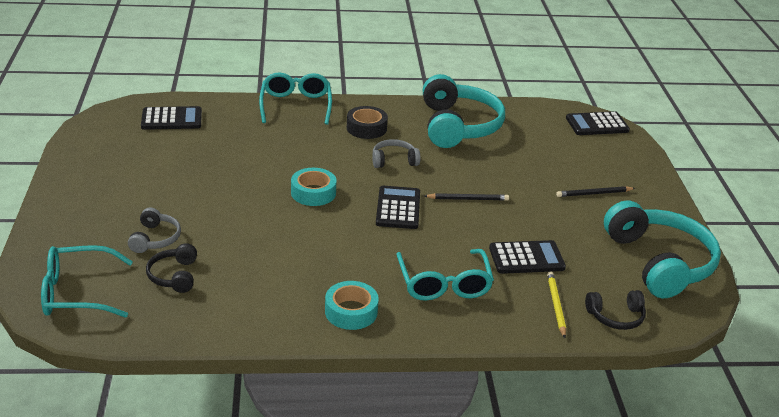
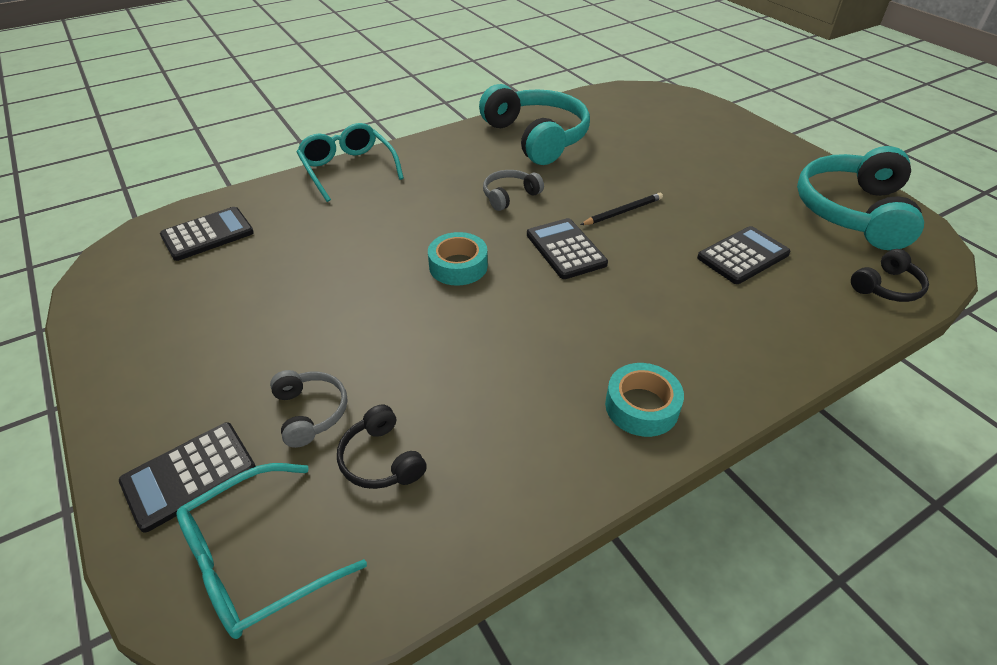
camera: 25 degrees left, 10 degrees up
(366, 128) = (448, 170): black tape -> none
(444, 284) = (700, 322): turquoise glasses -> none
(555, 305) = (825, 299): yellow pencil -> none
(594, 194) = (726, 163): black pencil -> none
(597, 124) = (656, 96): black calculator -> black calculator (189, 475)
(659, 262) = (853, 212): turquoise headphones -> turquoise headphones turned 120 degrees counterclockwise

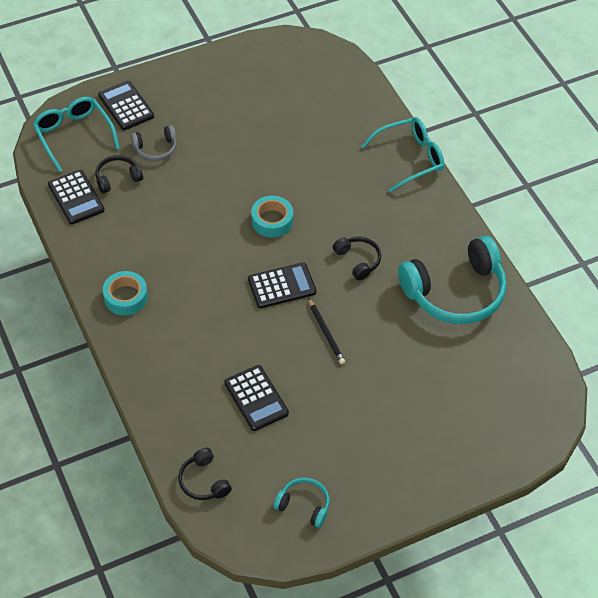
camera: 95 degrees right, 10 degrees up
(207, 234) = (329, 86): black calculator -> black calculator (76, 197)
(510, 196) = (358, 260): grey headphones -> black headphones
(853, 212) = (304, 505): turquoise headphones -> turquoise headphones, size x0.47

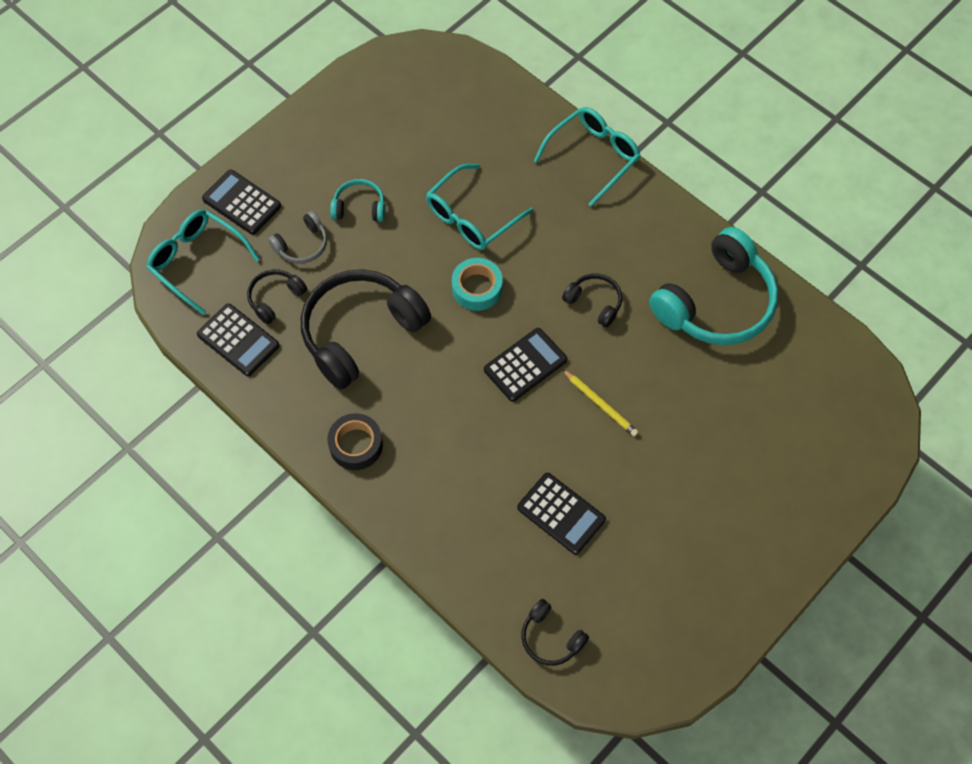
camera: 20 degrees left, 10 degrees up
(125, 297) = (356, 445): turquoise tape -> black tape
(168, 222) = (360, 332): none -> black headphones
(293, 170) = (471, 217): none -> turquoise glasses
(304, 505) = (673, 622): turquoise headphones -> turquoise headphones (359, 207)
(326, 333) = (600, 404): black pencil -> yellow pencil

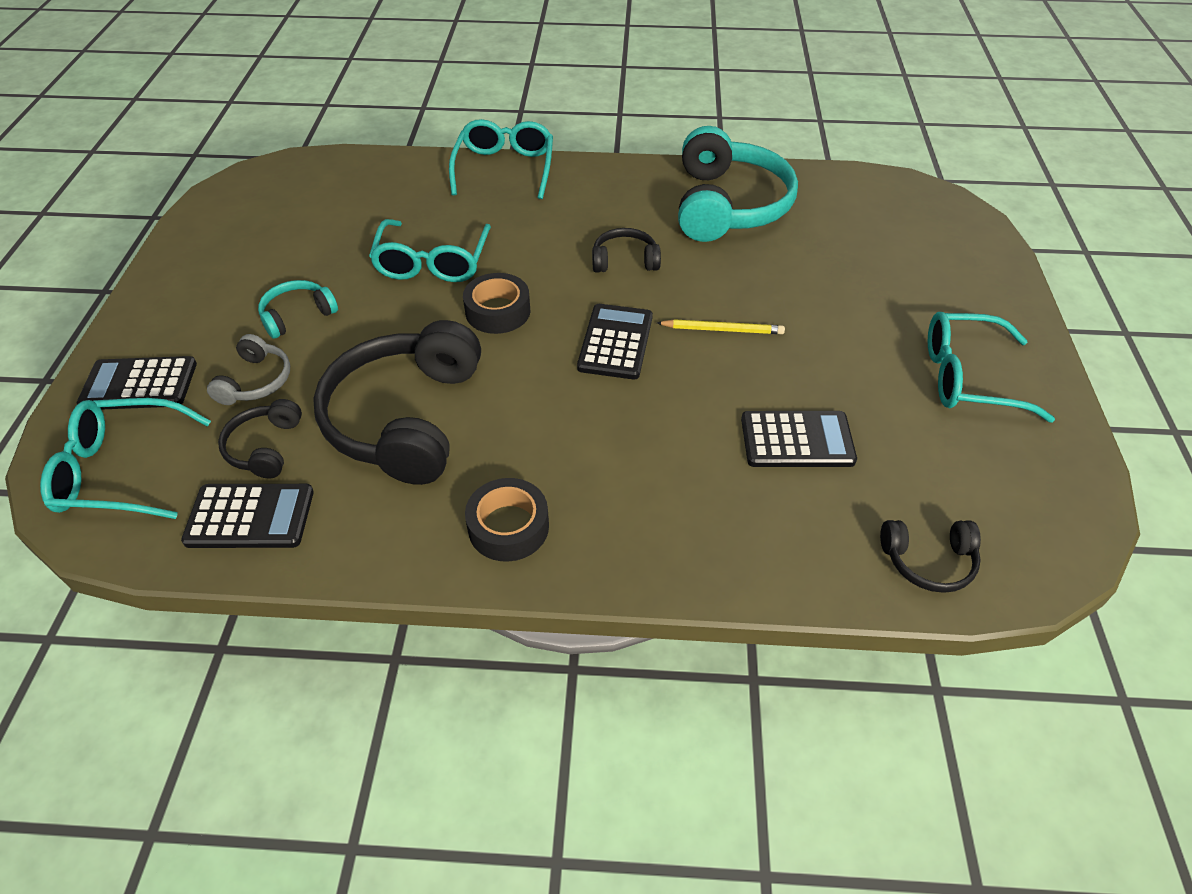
camera: 40 degrees left, 15 degrees down
(477, 288) = (498, 311): turquoise tape -> black tape
(716, 555) = (968, 378): none -> turquoise glasses

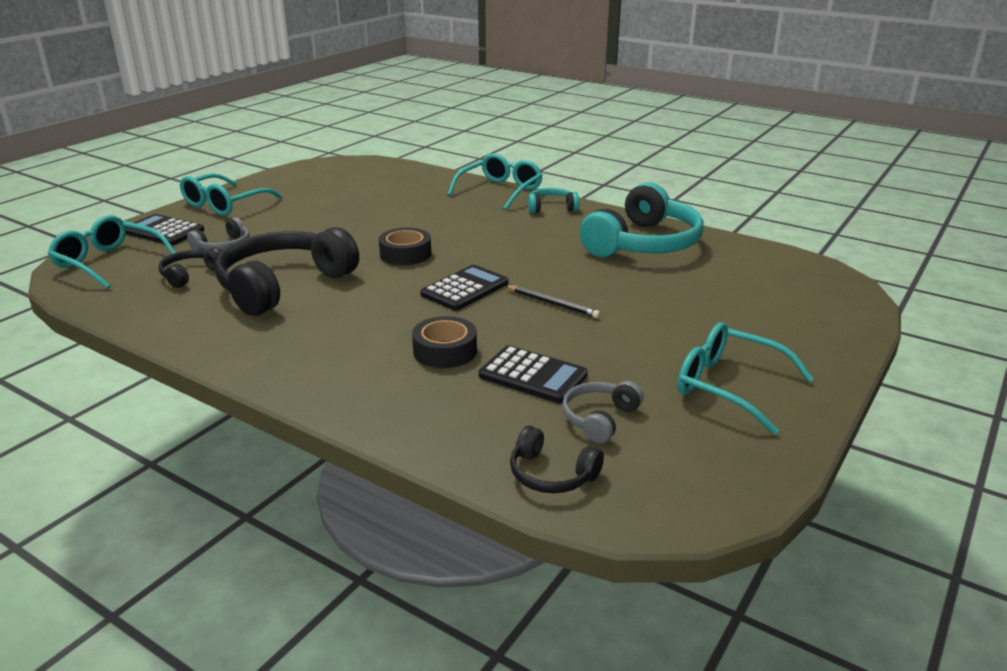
camera: 30 degrees right, 20 degrees down
(250, 517) = (144, 300): black calculator -> none
(297, 315) = (283, 225): turquoise headphones -> turquoise headphones (551, 208)
(432, 262) = (394, 222): turquoise glasses -> turquoise glasses (224, 204)
(508, 527) = (276, 352): black tape -> black tape (445, 351)
(625, 261) = (525, 252): black headphones -> none
(722, 329) = (552, 303): yellow pencil -> black pencil
(904, 470) = (600, 419): none -> grey headphones

